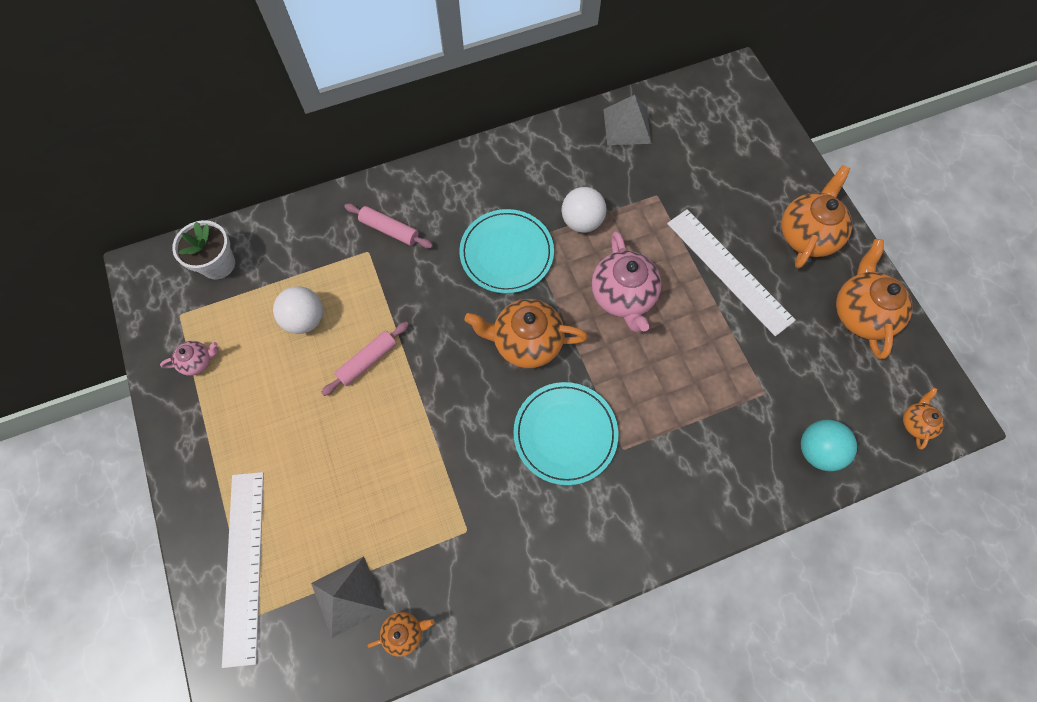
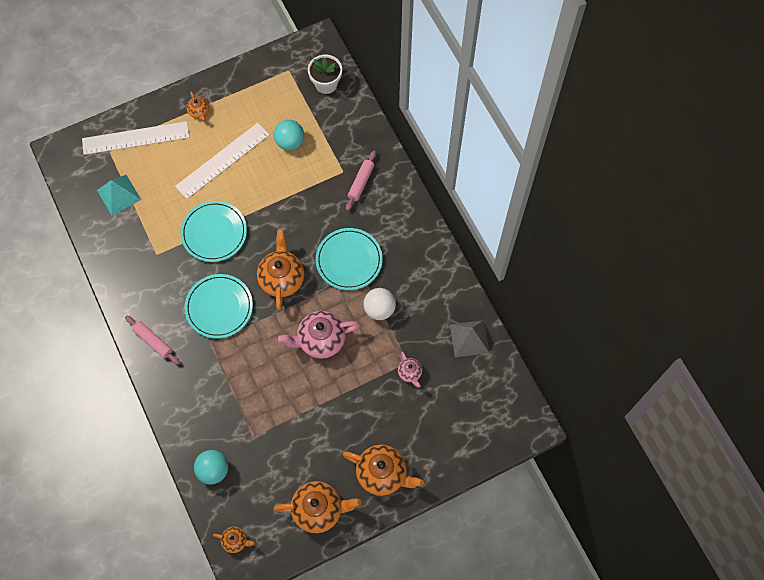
camera: 85 degrees right, 0 degrees up
(198, 361) = (257, 87): pink teapot -> pink teapot (410, 373)
(305, 319) = (290, 142): white ball -> turquoise ball
(347, 596) = (119, 194): grey pyramid -> turquoise pyramid
(367, 361) = (263, 183): pink rolling pin -> pink rolling pin (153, 341)
(404, 632) = (99, 227): orange teapot -> orange teapot (199, 112)
(440, 437) = (214, 232): none -> turquoise plate
(729, 270) = (347, 414): white ruler -> white ruler (222, 160)

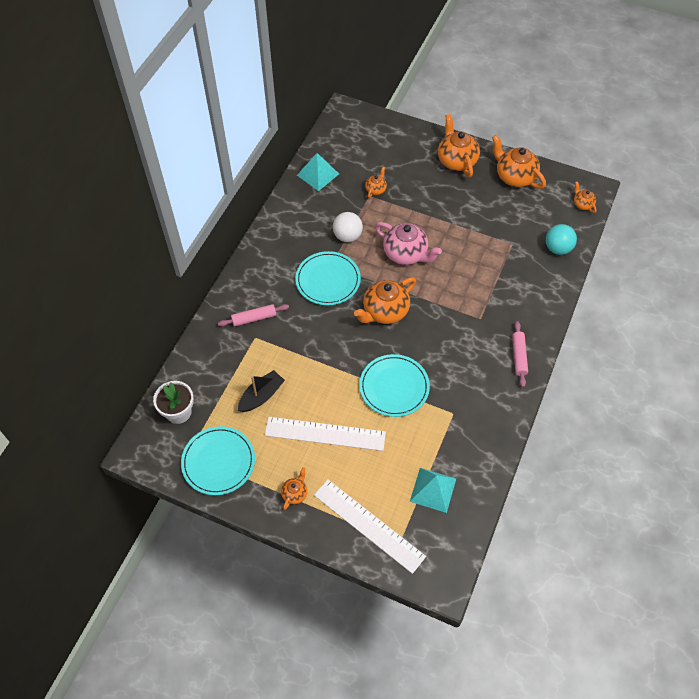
camera: 130 degrees left, 10 degrees down
(219, 307) = (448, 334): turquoise plate -> turquoise plate (218, 462)
(290, 142) = (261, 396): turquoise ball -> black boat
(410, 373) = (376, 189): pink teapot -> orange teapot
(469, 338) = (318, 174): grey pyramid -> turquoise pyramid

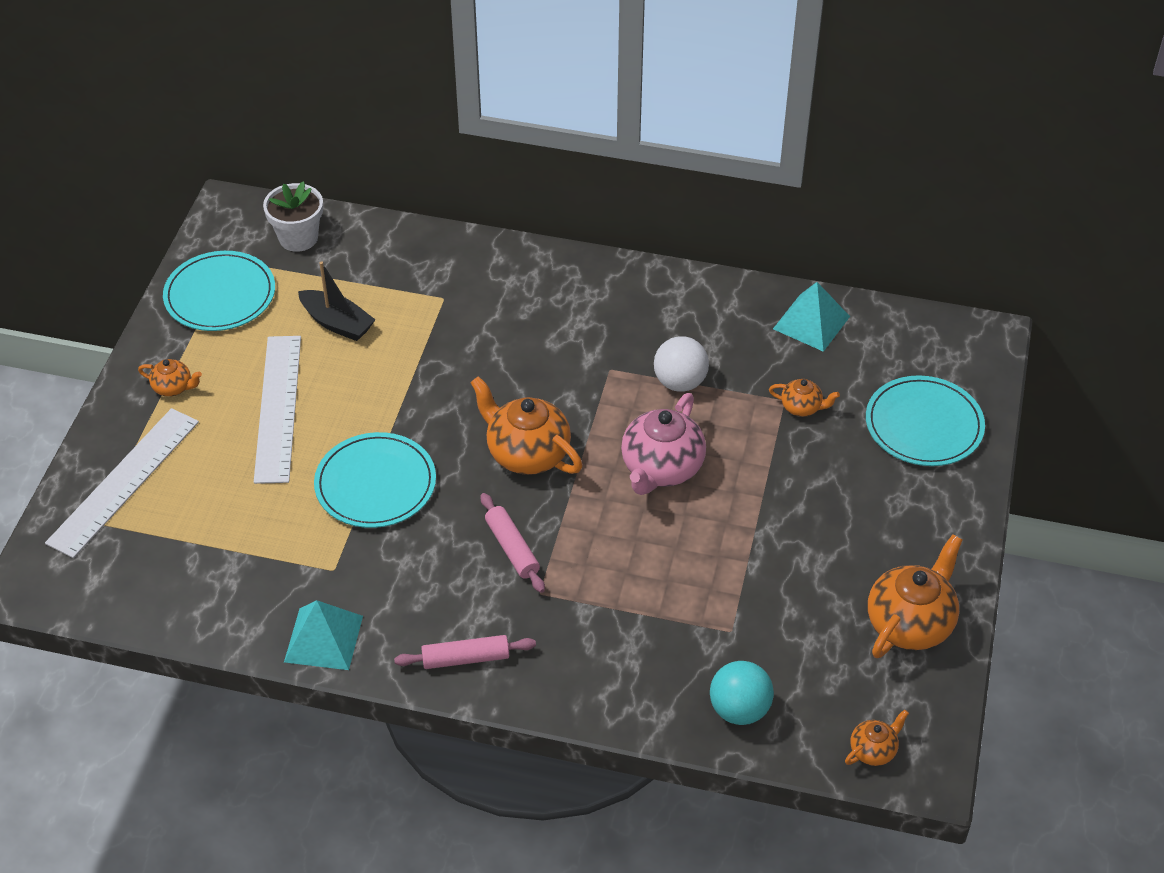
camera: 80 degrees right, 10 degrees down
(254, 318) = (480, 291): pink rolling pin -> pink rolling pin (512, 548)
(328, 280) = (577, 369): turquoise plate -> turquoise plate (924, 425)
(433, 490) = (188, 556): turquoise pyramid -> turquoise pyramid (323, 638)
(456, 160) = (919, 522): orange teapot -> none

